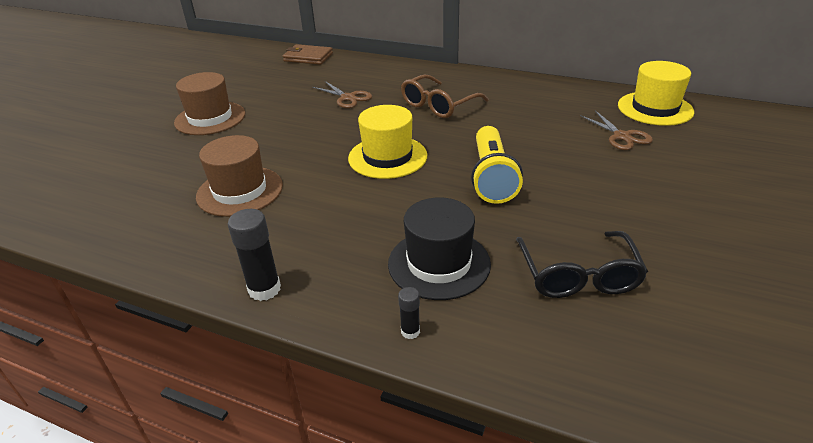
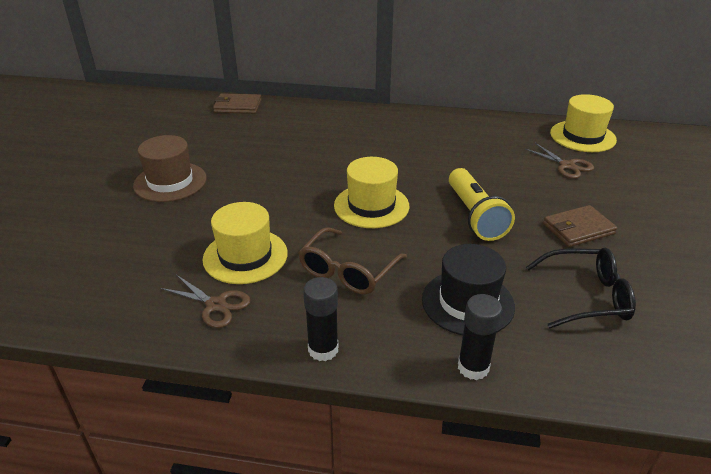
camera: 15 degrees left, 0 degrees up
(240, 191) = (245, 256): brown hat -> yellow hat
(348, 98) = (302, 148): brown scissors -> brown scissors (216, 305)
(410, 331) = (473, 367): black glue stick -> black glue stick, size x1.84
(439, 105) = (393, 148): brown glasses -> brown glasses (348, 271)
(578, 275) = (586, 296): black glasses -> black glasses turned 75 degrees counterclockwise
(603, 202) = (578, 229): none -> brown wallet

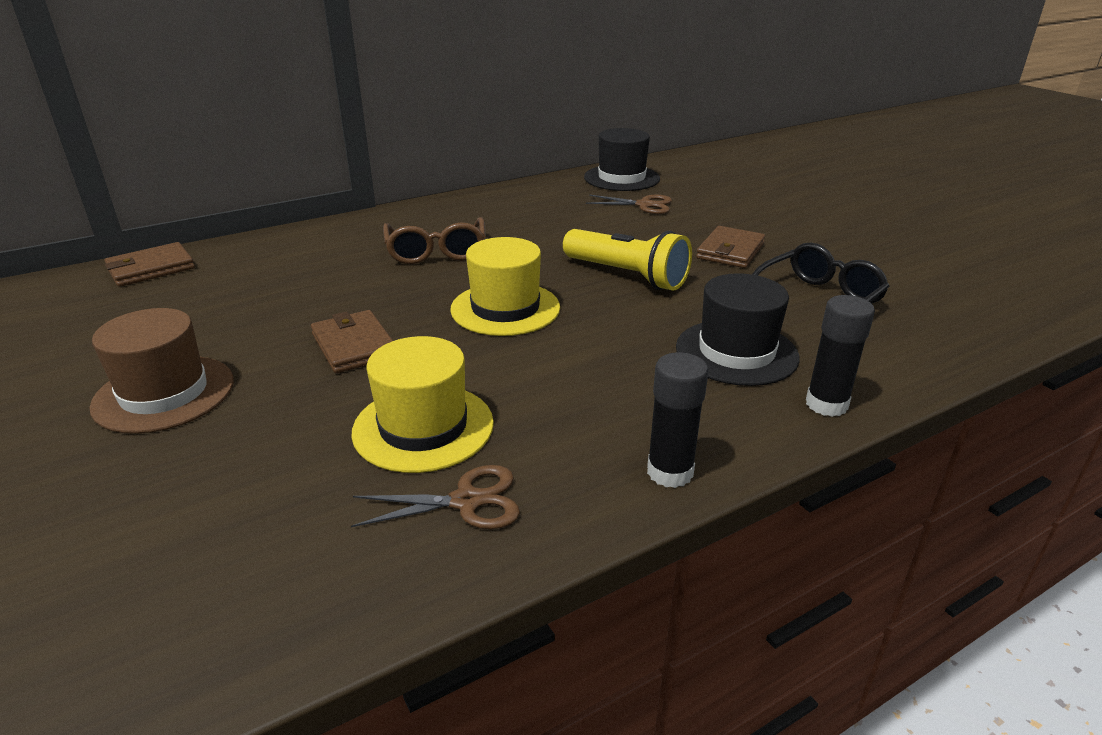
camera: 40 degrees left, 5 degrees down
(270, 193) = (354, 345): none -> brown wallet
(348, 271) = (576, 381): brown glasses -> brown glasses (436, 251)
(582, 136) = (621, 178): yellow hat -> black hat

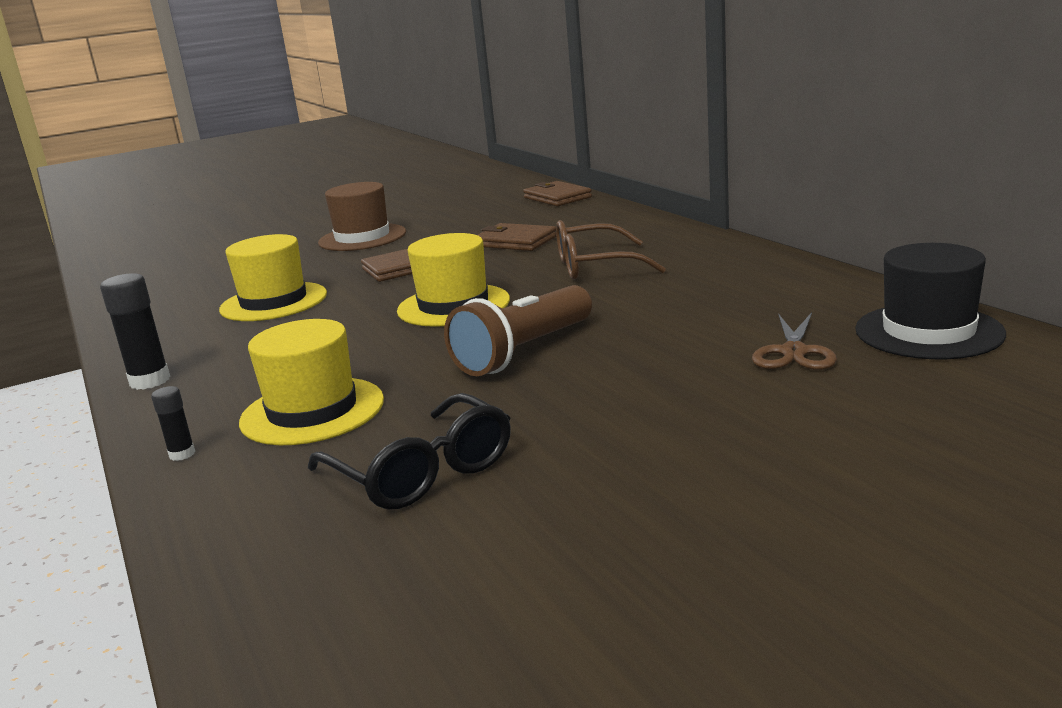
camera: 95 degrees right, 10 degrees down
(466, 501) = (180, 323): brown scissors -> none
(627, 276) = (523, 352): yellow flashlight -> brown flashlight
(730, 251) = (606, 414): brown wallet -> brown wallet (515, 242)
(736, 352) = (312, 411): black hat -> yellow hat
(826, 404) = (182, 454): black glue stick -> black glue stick, size x0.54

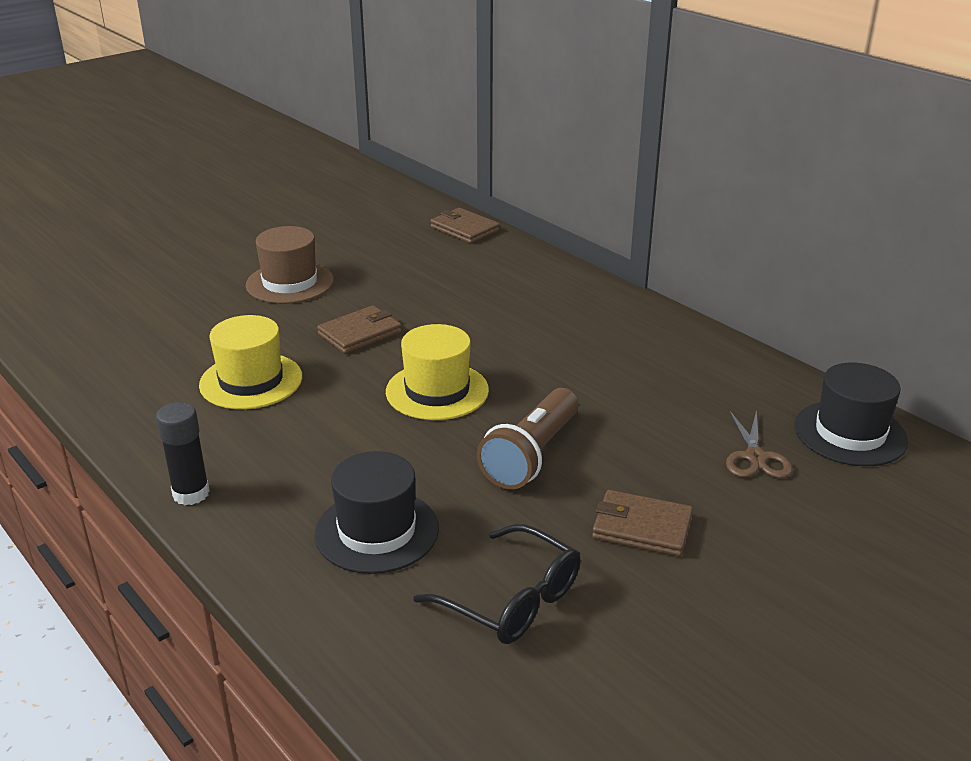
camera: 15 degrees left, 10 degrees up
(182, 454) = (285, 587): black glue stick -> none
(312, 411) = (377, 531): yellow hat -> black hat
(515, 242) = (453, 298): brown wallet -> brown wallet (641, 527)
(596, 266) = (547, 338): brown glasses -> none

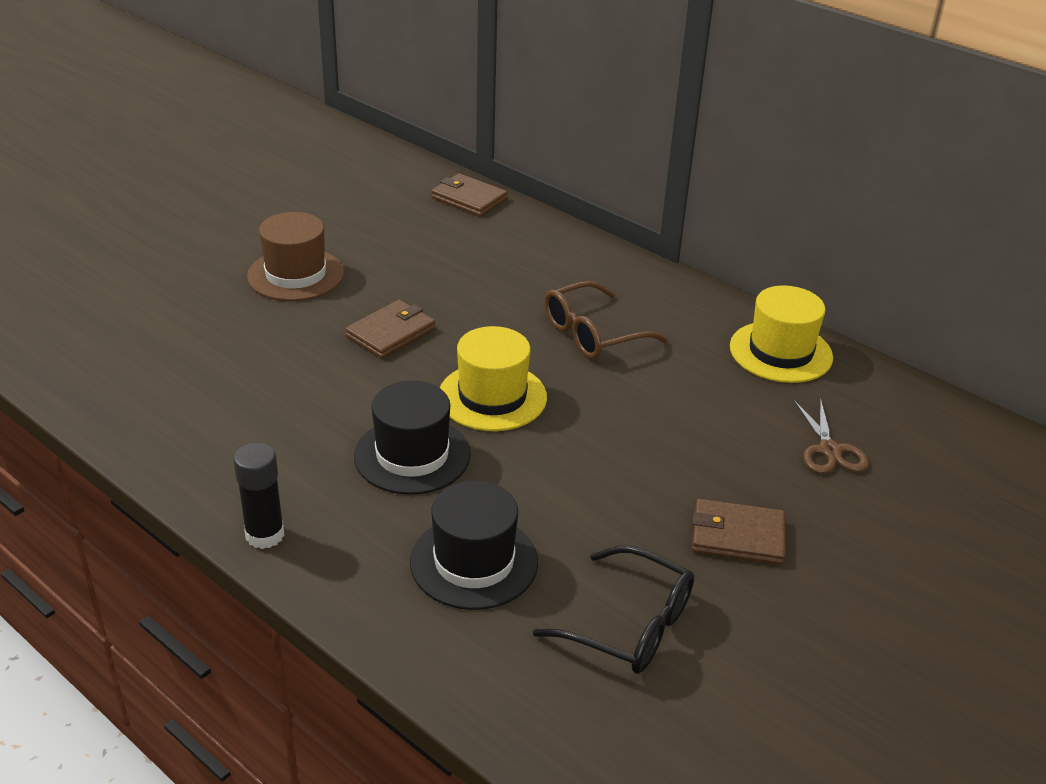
camera: 10 degrees left, 5 degrees up
(251, 381) = (289, 397): yellow hat -> yellow hat (780, 352)
(531, 455) = (608, 464): brown flashlight -> none
(548, 343) = (593, 333): none -> brown glasses
(850, 433) = (914, 417): black hat -> black hat (412, 455)

